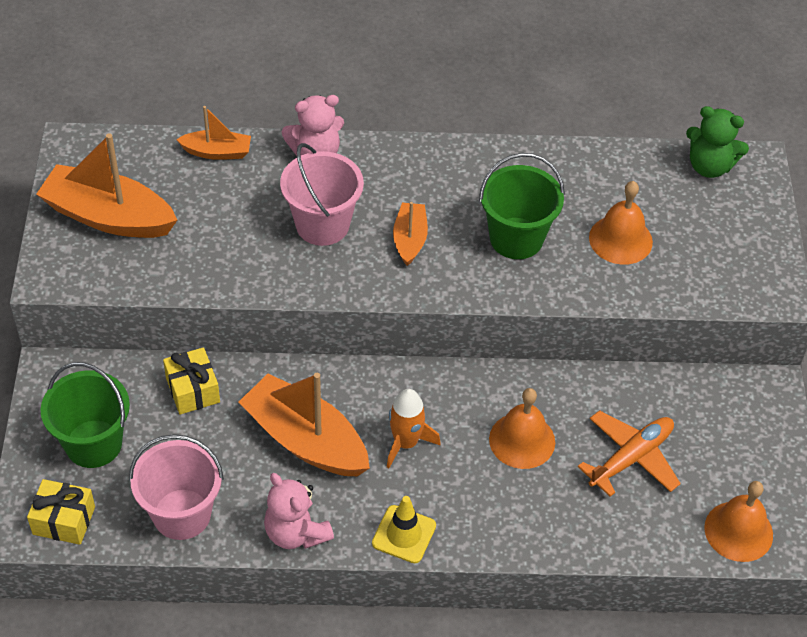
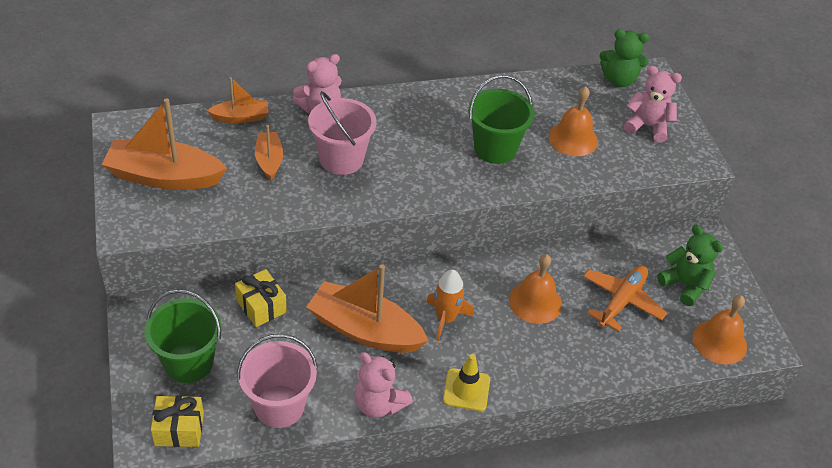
camera: 15 degrees left, 5 degrees down
(410, 239) = (413, 160): orange boat -> orange boat (269, 160)
(720, 451) = (685, 285): none -> green teddy bear
(724, 236) = (647, 126): none -> pink teddy bear

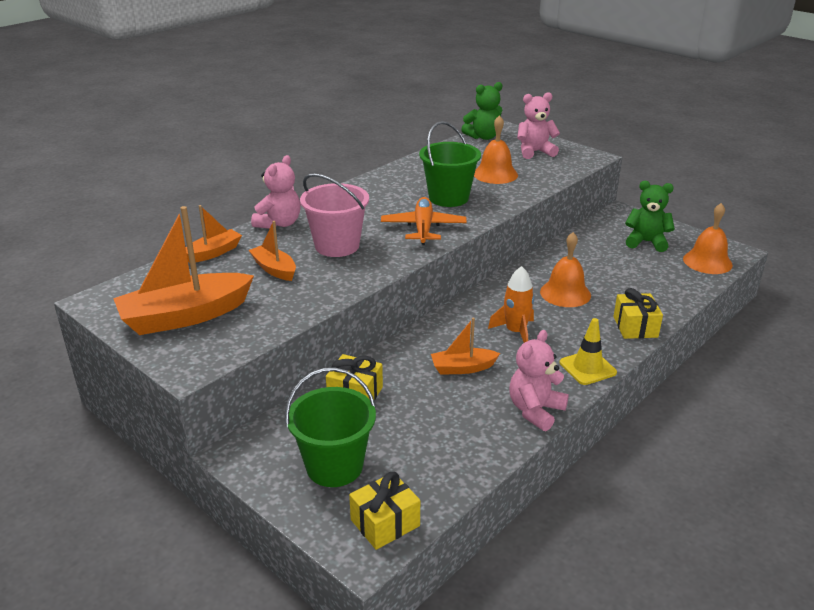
camera: 30 degrees left, 15 degrees down
(279, 406) = (456, 455): pink bucket -> none
(365, 330) = (462, 368): orange boat -> orange boat, size x0.53
(379, 404) = (535, 410): pink teddy bear -> pink teddy bear turned 120 degrees clockwise
(557, 373) = (635, 327): none -> yellow gift
(622, 301) = (620, 267): orange plane -> orange plane (423, 228)

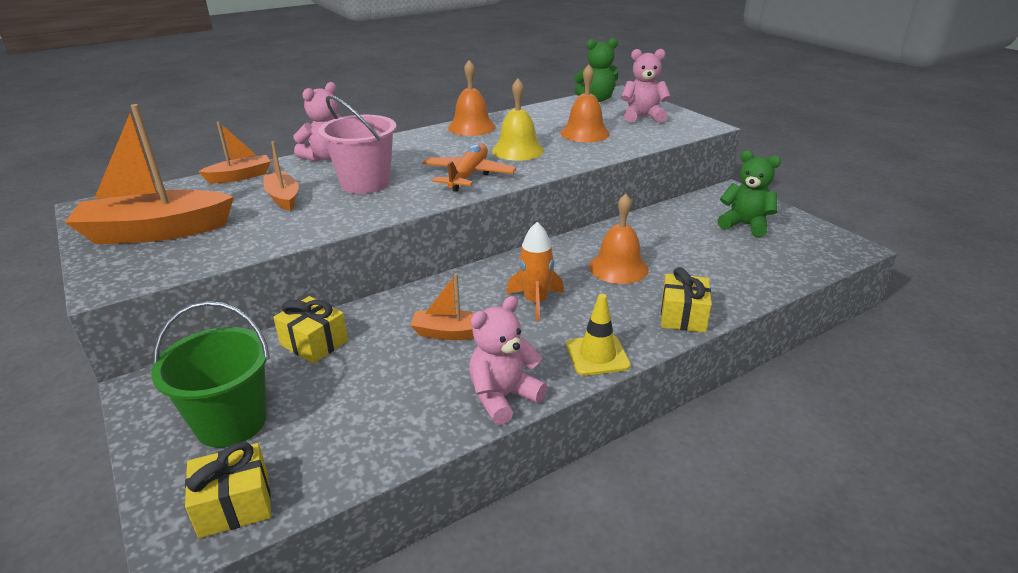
camera: 15 degrees right, 0 degrees up
(448, 198) = (518, 150): green bucket -> yellow bell
(707, 262) = (811, 254): orange bell -> orange bell (471, 127)

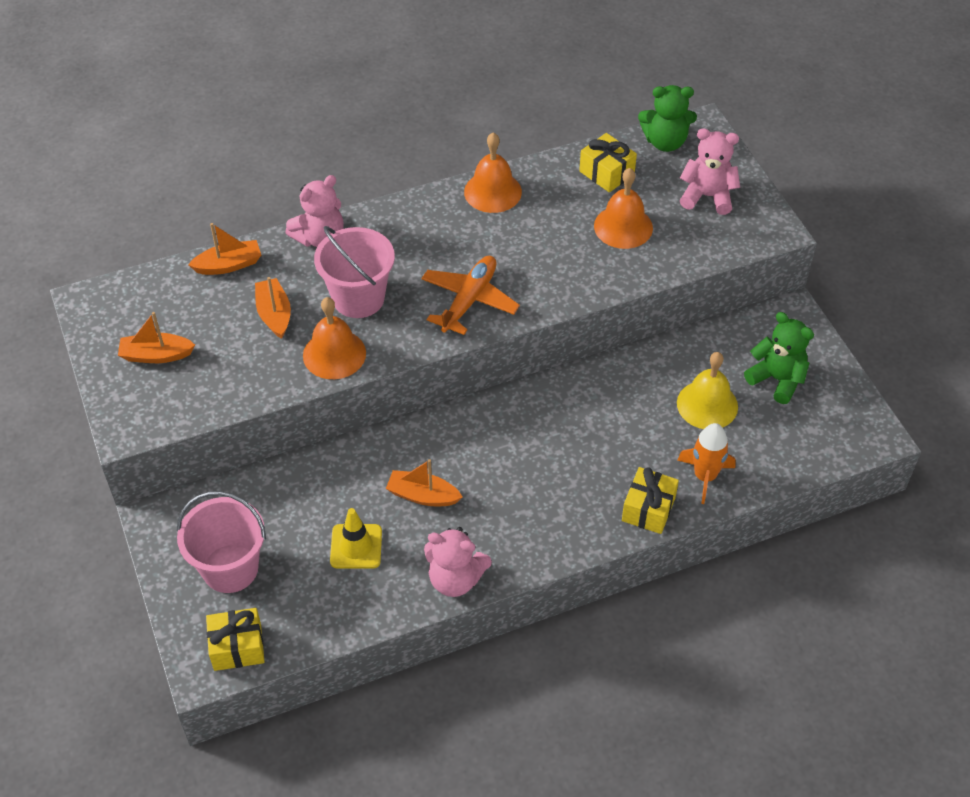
camera: 10 degrees right, 20 degrees up
(156, 232) = (156, 355): orange boat -> orange boat, size x0.53
(231, 422) = (230, 568): green bucket -> pink bucket
(314, 343) = (298, 488): yellow gift -> yellow gift (606, 173)
(503, 397) = (455, 579): pink teddy bear -> pink teddy bear turned 135 degrees counterclockwise
(518, 150) = (534, 254): yellow bell -> yellow bell (707, 404)
(536, 302) = (512, 466): orange rocket -> orange rocket (705, 476)
(597, 355) = (550, 545): yellow traffic cone -> yellow traffic cone (356, 546)
(618, 267) = (610, 429): orange bell -> orange bell (334, 354)

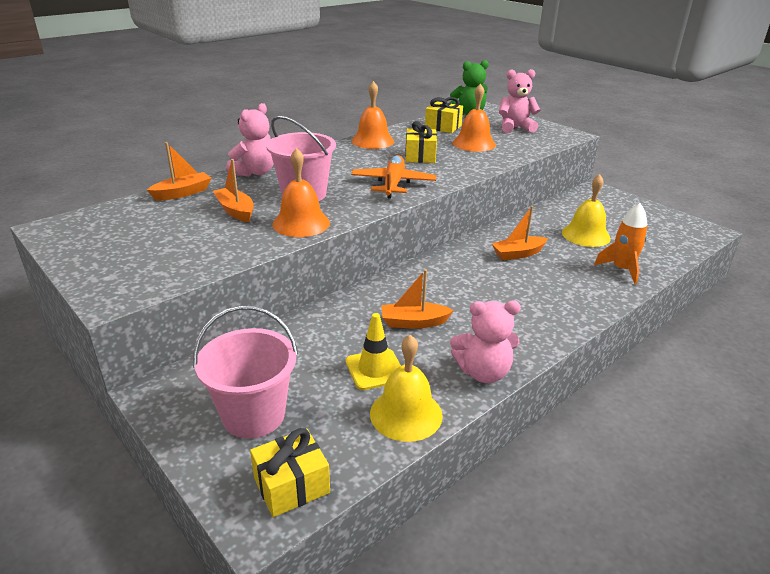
camera: 20 degrees left, 20 degrees down
(156, 355) = (130, 247): orange boat -> orange boat (518, 254)
(359, 605) = (406, 414): none -> yellow bell
(648, 509) = (600, 294): yellow gift -> yellow gift (420, 156)
(777, 379) = (618, 217): green teddy bear -> none

